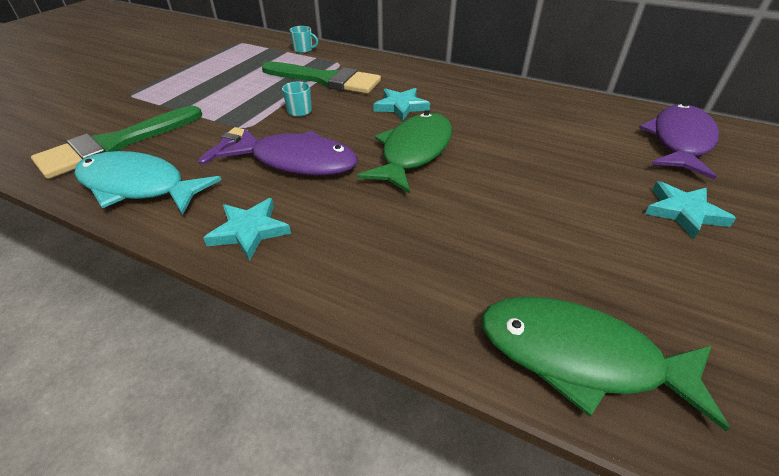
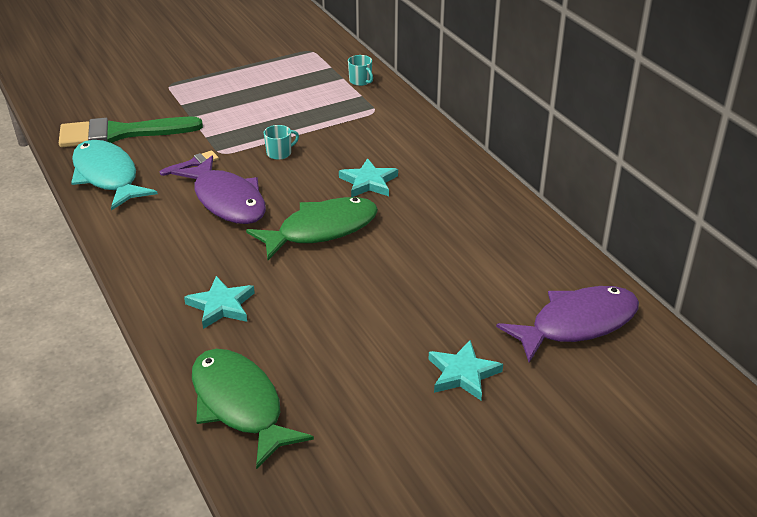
camera: 35 degrees right, 5 degrees down
(249, 231) = (143, 240): turquoise star -> turquoise star (221, 305)
(326, 80) = (339, 127): green brush -> none

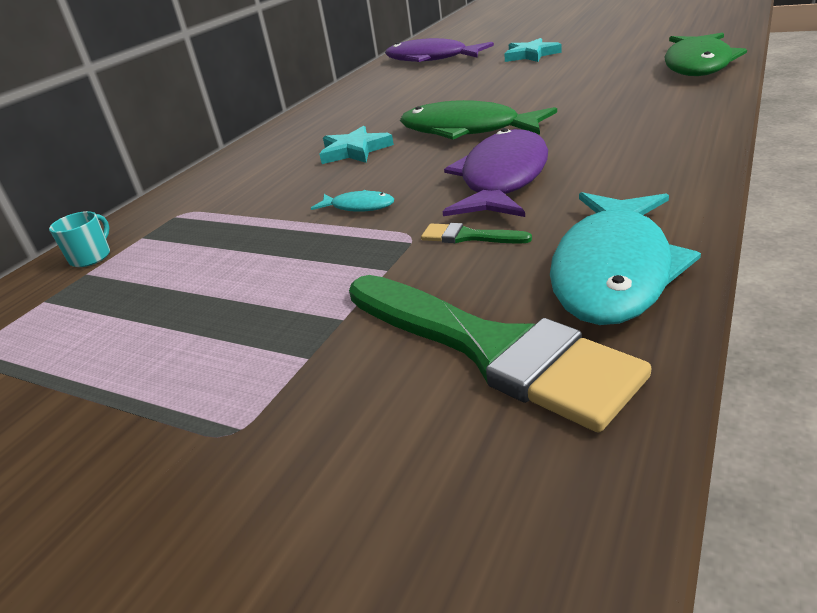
camera: 120 degrees left, 5 degrees down
(192, 163) = (468, 237): purple brush -> green brush
(221, 305) = (639, 108): turquoise star -> none
(279, 153) = (359, 207): turquoise mug -> turquoise fish

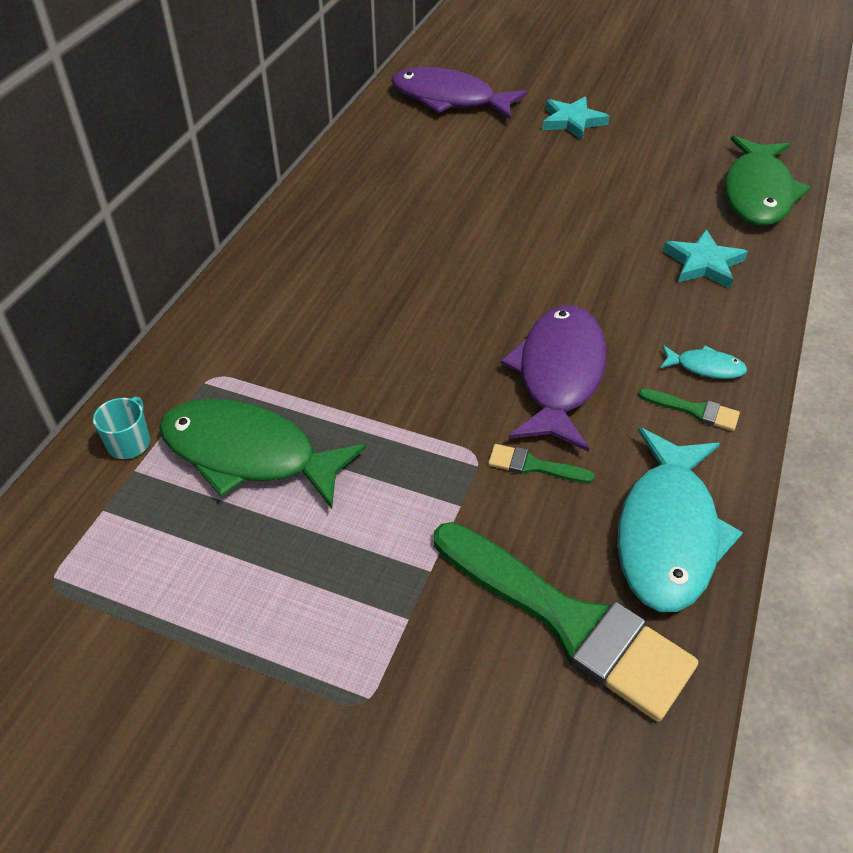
camera: 10 degrees left, 15 degrees up
(354, 151) = (388, 290): turquoise star -> turquoise star (703, 263)
(359, 207) = (413, 399): turquoise fish -> turquoise fish (705, 367)
(466, 130) = (511, 274): green fish -> green fish (248, 454)
(642, 186) = (694, 410): none -> green brush

